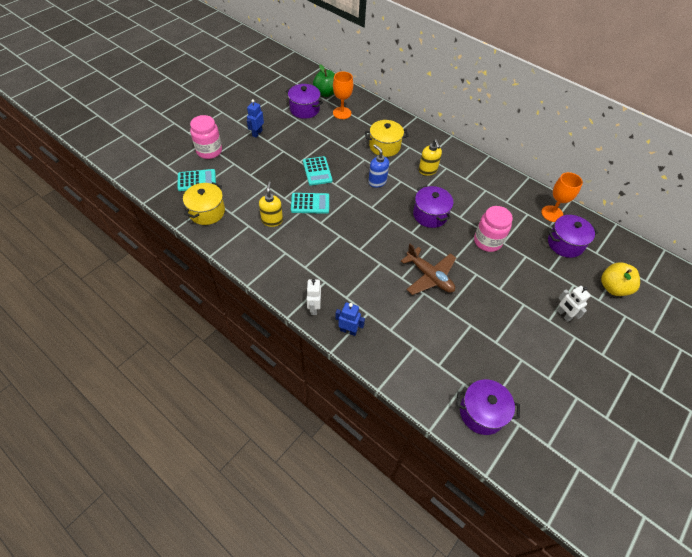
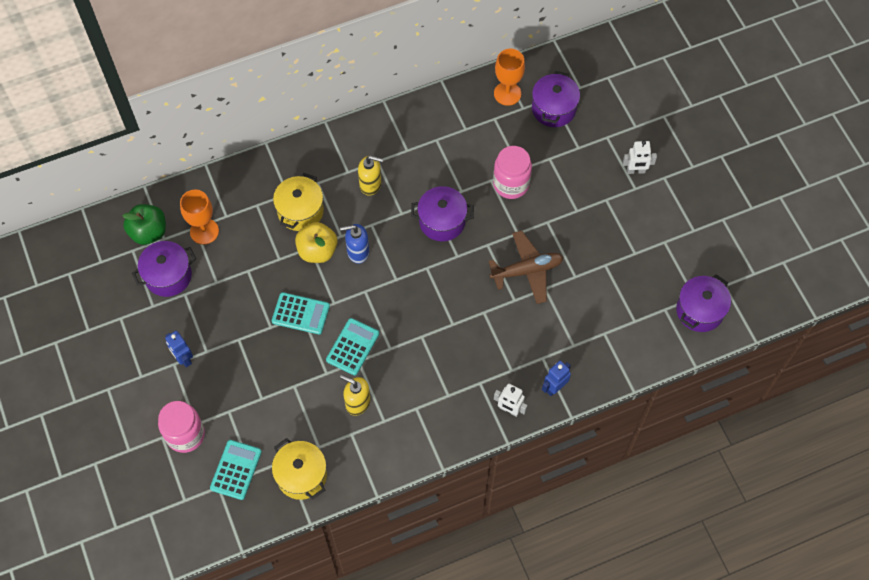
camera: 60 degrees left, 10 degrees up
(613, 288) = (628, 103): yellow apple -> yellow apple (317, 251)

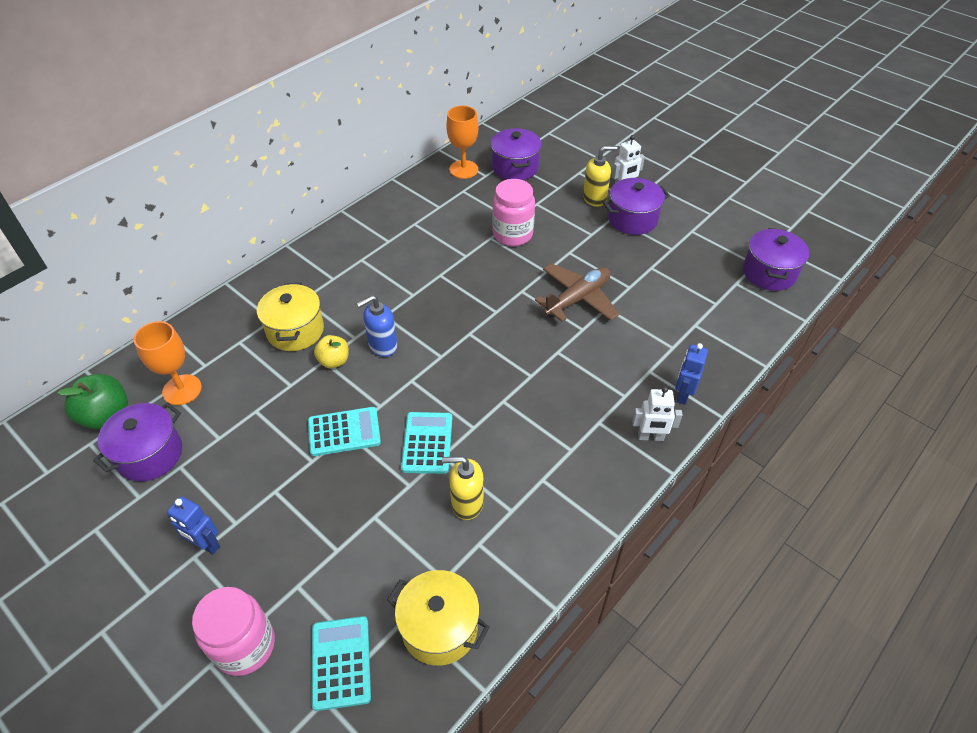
camera: 25 degrees left, 15 degrees down
(317, 251) = (334, 361): yellow apple -> yellow apple, size x0.64
(370, 184) = (365, 281): yellow soap dispenser -> yellow soap dispenser (595, 198)
(442, 221) = (461, 287): purple pot -> purple pot (632, 219)

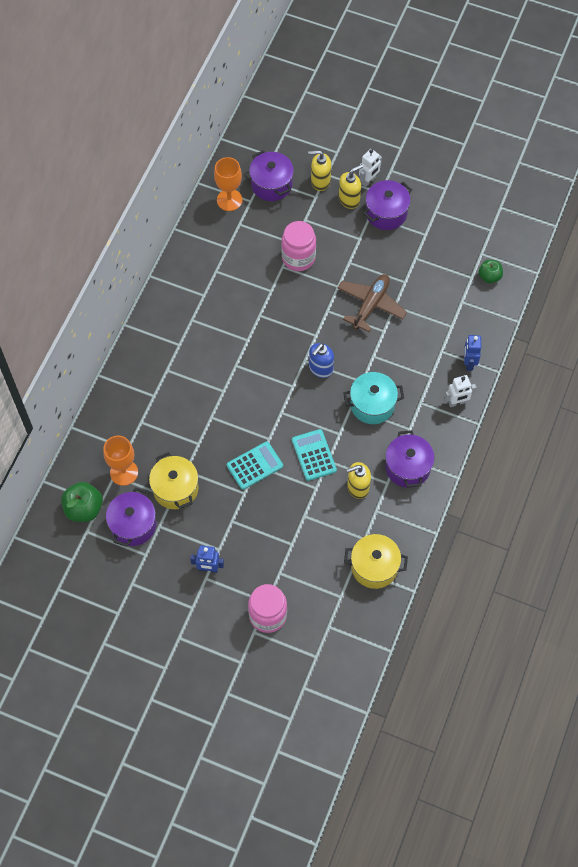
camera: 20 degrees left, 15 degrees up
(295, 330) = (176, 399): yellow pot -> yellow pot (175, 489)
(334, 361) = (219, 415): yellow apple -> none
(341, 662) = (327, 605): turquoise calculator -> none
(382, 346) = (247, 391): blue soap dispenser -> blue soap dispenser (320, 368)
(533, 406) = (372, 405): none -> turquoise pot
(569, 176) = (320, 181): none -> yellow soap dispenser
(740, 308) = (489, 276): none -> green apple
(769, 273) = (502, 236): purple pot -> purple pot (407, 467)

